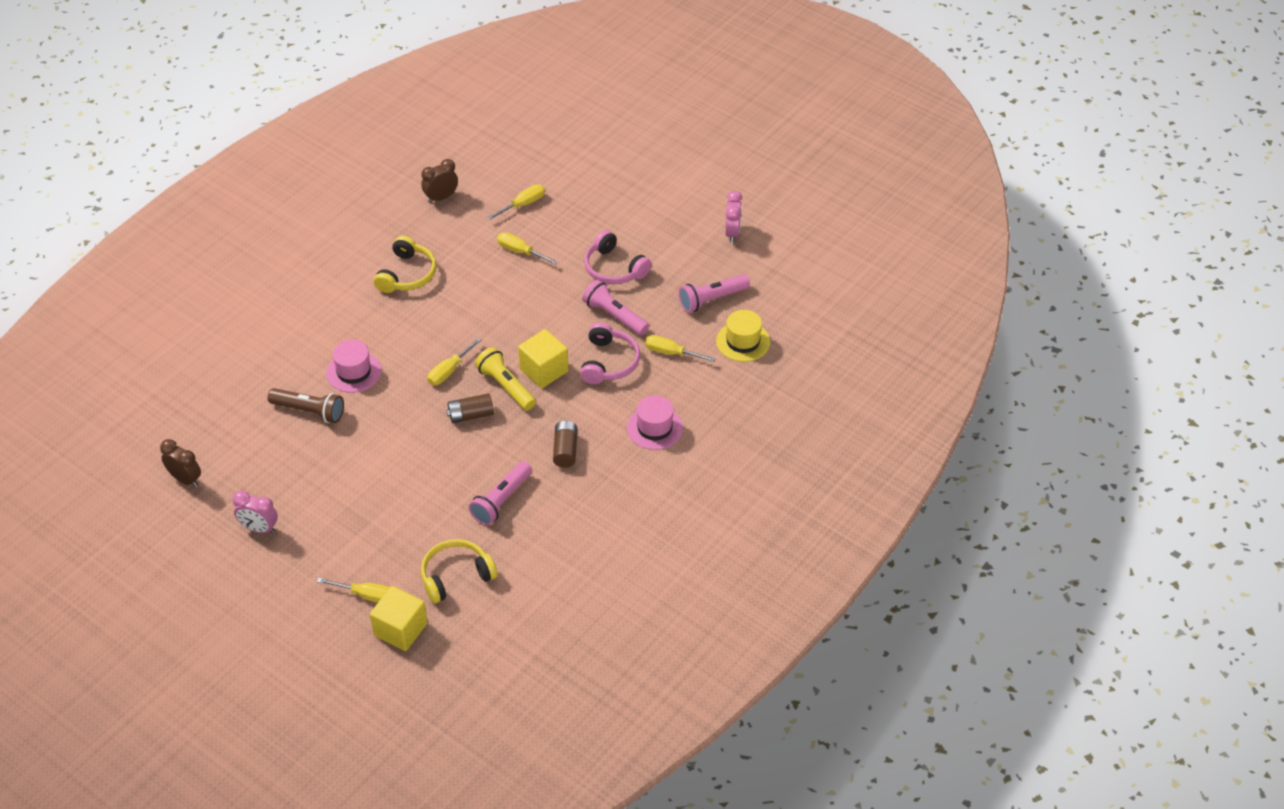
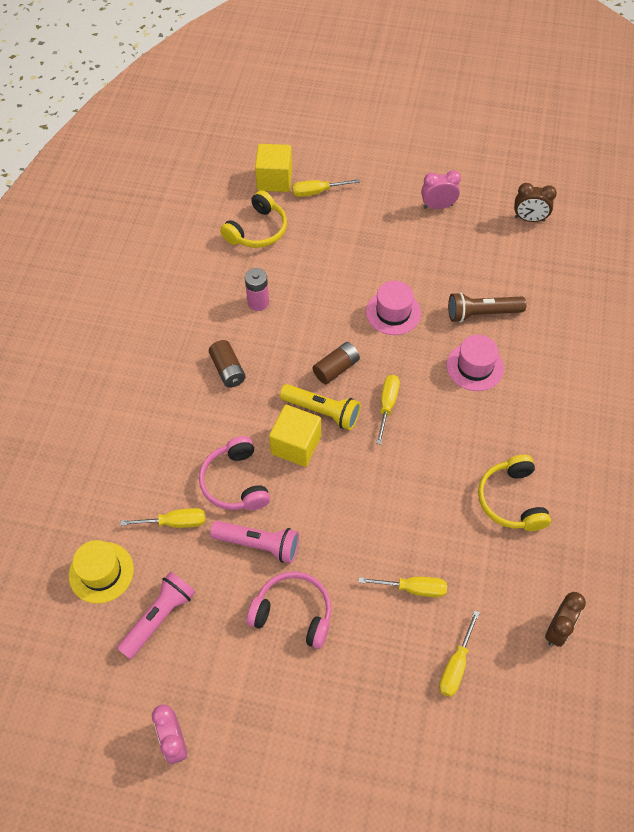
camera: 155 degrees right, 10 degrees up
(501, 500) = (258, 302): pink flashlight -> pink battery
(654, 428) = (153, 427): pink hat -> pink hat (393, 312)

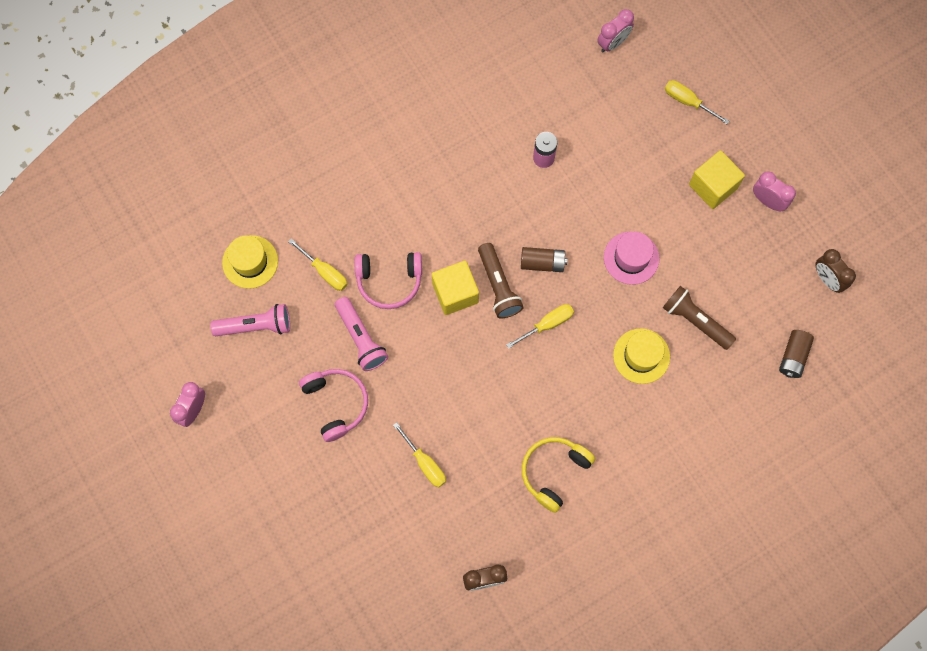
camera: 45 degrees right, 15 degrees up
(225, 197) = (613, 43): none -> pink clock
(228, 370) = (468, 192): brown battery -> brown battery (793, 357)
(235, 482) = (389, 281): pink headphones -> pink headphones turned 120 degrees counterclockwise
(257, 230) = (606, 95): yellow headphones -> none
(274, 180) = (666, 60): yellow cube -> yellow cube (713, 186)
(322, 411) = (498, 286): yellow flashlight -> brown flashlight
(456, 665) = (398, 535): yellow screwdriver -> none
(475, 367) = (641, 356): pink hat -> yellow hat

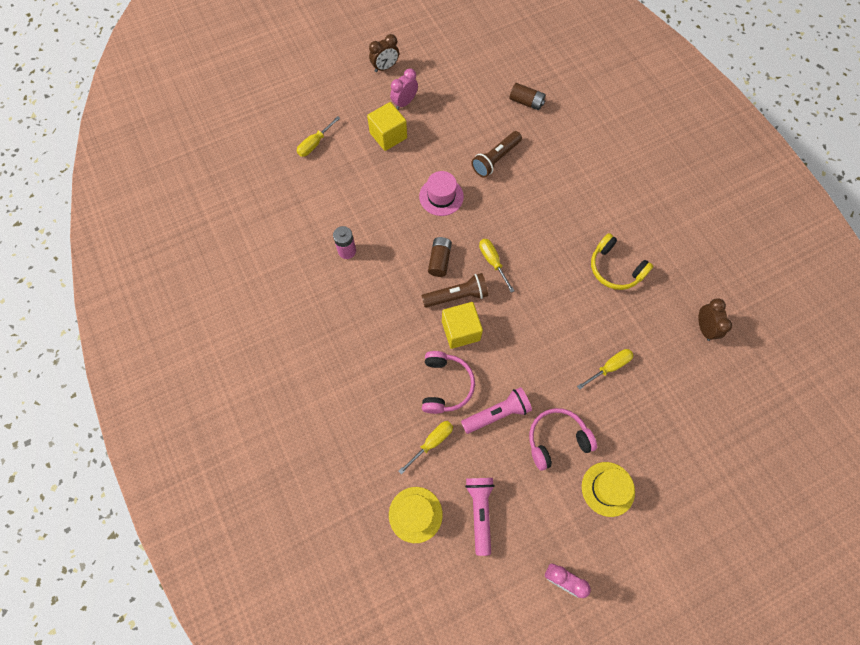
camera: 85 degrees left, 5 degrees down
(613, 43) = (253, 190): pink clock -> none
(641, 356) = (522, 198): yellow hat -> yellow hat (608, 489)
(827, 279) = (469, 75): brown clock -> brown clock (385, 67)

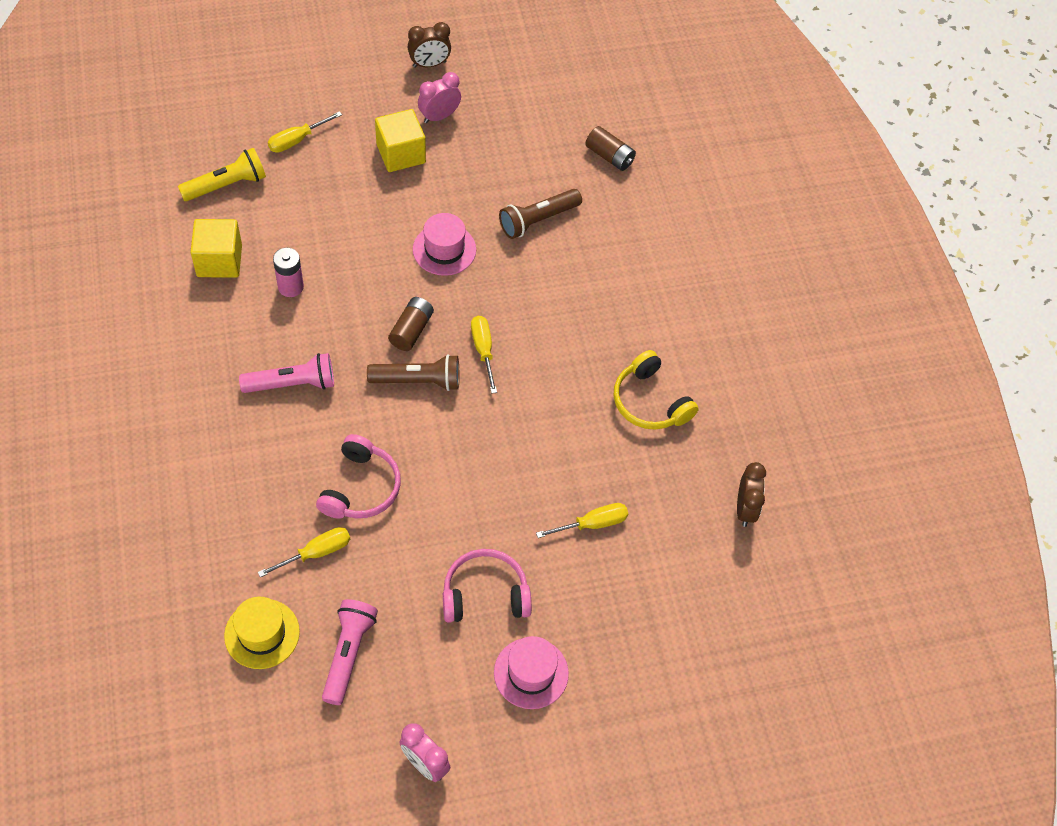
camera: 10 degrees right, 10 degrees down
(278, 188) = (226, 185): none -> yellow flashlight
(460, 330) = (407, 425): yellow cube -> yellow cube (219, 261)
(497, 413) = (416, 541): pink flashlight -> pink flashlight (292, 384)
(608, 489) = (531, 673): yellow hat -> pink hat

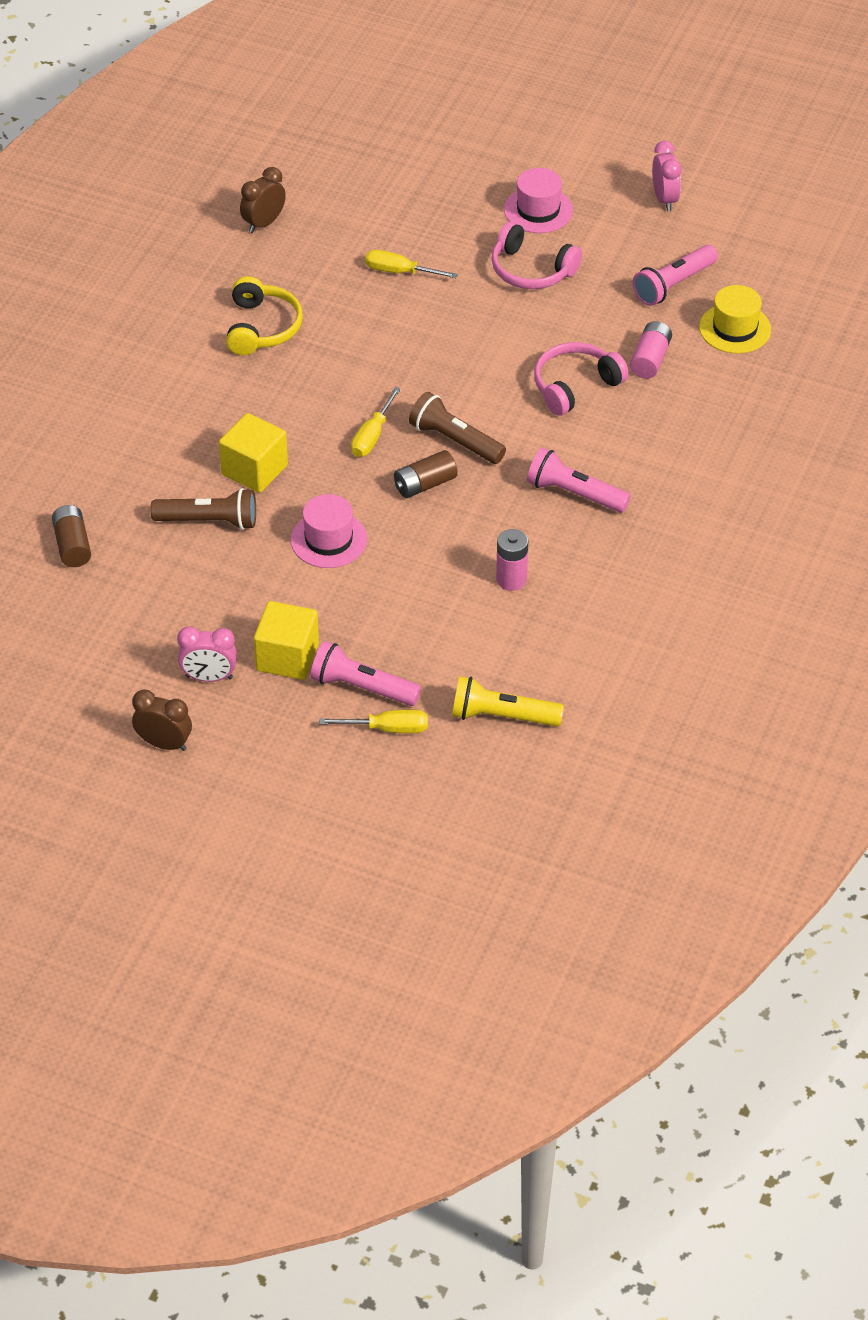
camera: 140 degrees left, 10 degrees down
(219, 261) = (565, 640): yellow cube -> yellow cube (254, 470)
(316, 553) = (650, 359): yellow screwdriver -> pink battery
(335, 158) = (362, 687): none -> pink flashlight

